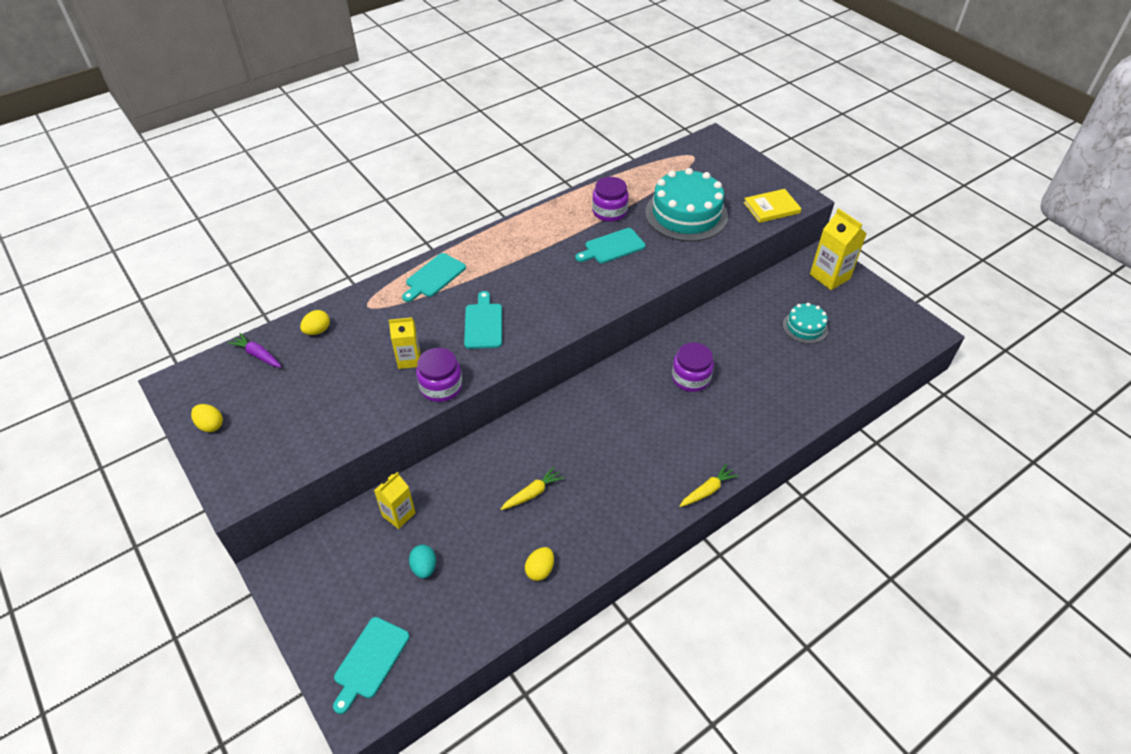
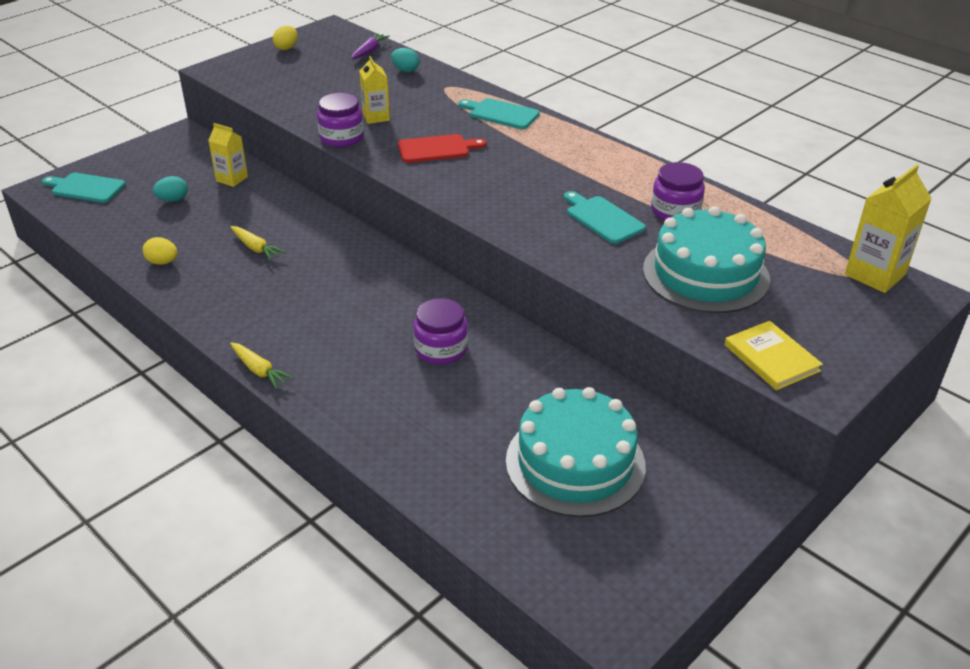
camera: 80 degrees right, 10 degrees down
(317, 331) = (405, 70): yellow egg -> turquoise egg
(483, 323) = (437, 149): turquoise cutting board -> red cutting board
(805, 327) = (575, 463): turquoise cake -> turquoise cake, size x1.93
(830, 276) = (712, 496): yellow carton -> yellow carton (875, 274)

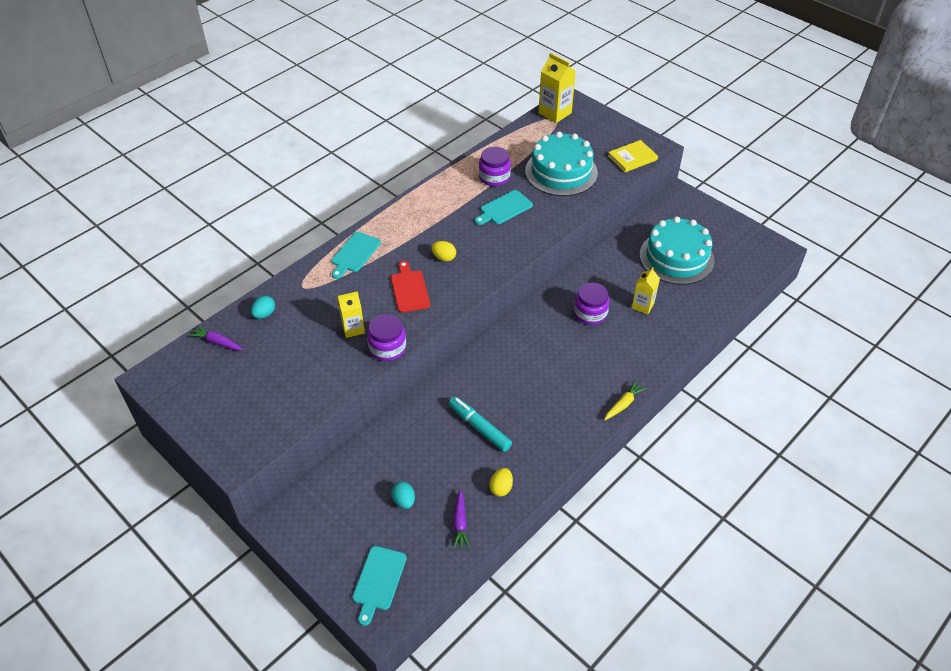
camera: 90 degrees left, 10 degrees up
(128, 234) = (460, 523): none -> purple carrot
(232, 179) = (370, 461): yellow carton -> yellow carton (642, 305)
(255, 248) = (479, 427): yellow carrot -> turquoise marker
(286, 48) = (194, 408): yellow egg -> yellow egg (444, 258)

